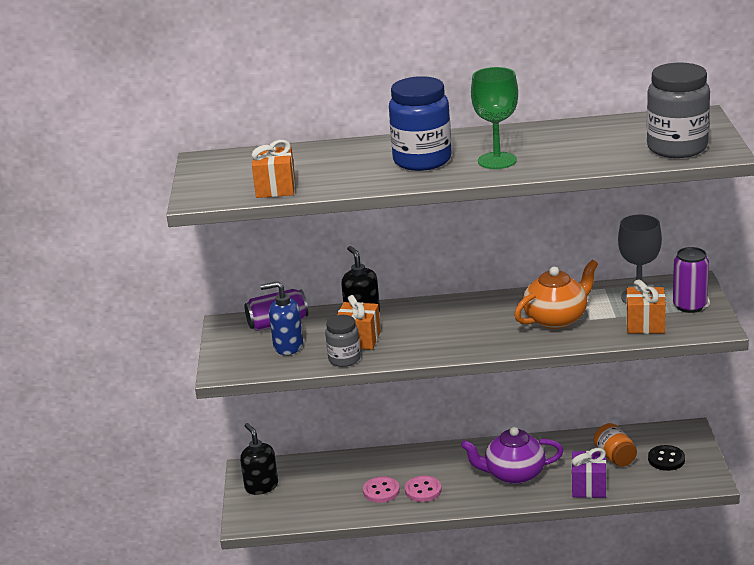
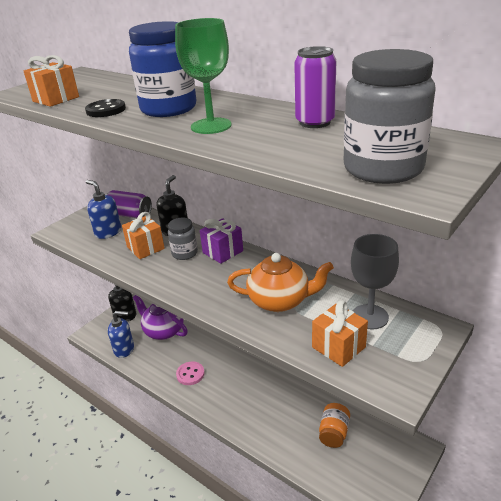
camera: 40 degrees right, 5 degrees up
(314, 511) = (124, 349): none -> blue soap dispenser
(344, 359) = (116, 257): grey jar -> grey jar (184, 253)
(381, 491) = (170, 359): pink button -> none
(513, 474) = (252, 399): purple teapot -> purple teapot (163, 331)
(589, 487) = (286, 446): purple gift -> purple gift (223, 252)
(666, 459) = (369, 463): black button -> black button (106, 110)
(689, 306) = (403, 351): purple can -> purple can (315, 122)

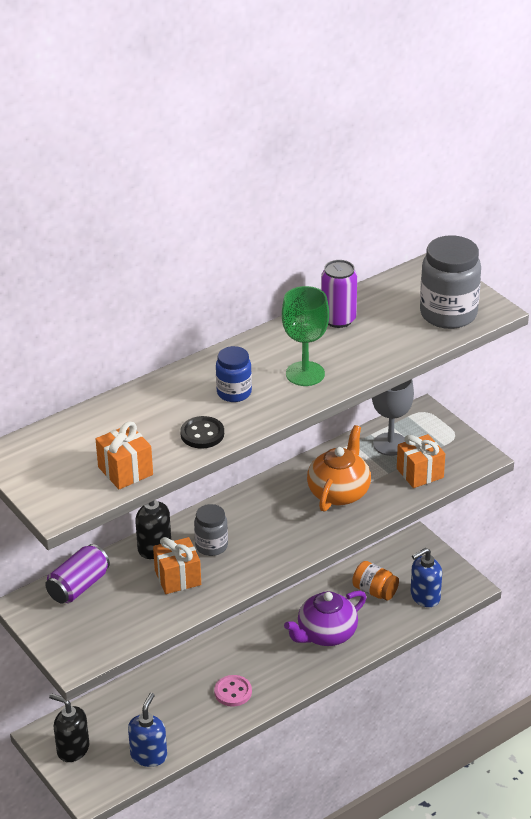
camera: 75 degrees left, 5 degrees up
(108, 232) = (114, 610): blue soap dispenser -> blue soap dispenser (424, 597)
(163, 331) = (133, 709): purple teapot -> purple teapot (326, 634)
(168, 109) = (234, 393): blue jar -> blue jar, size x0.57
(223, 252) = (227, 515): purple gift -> none

